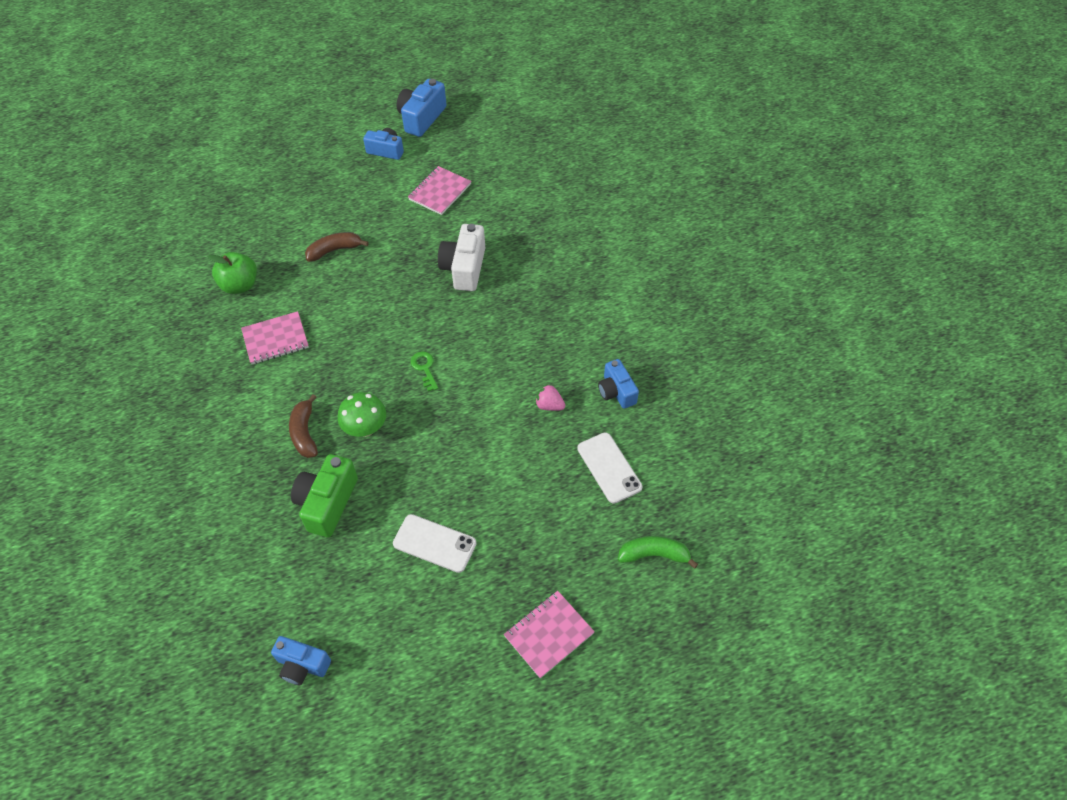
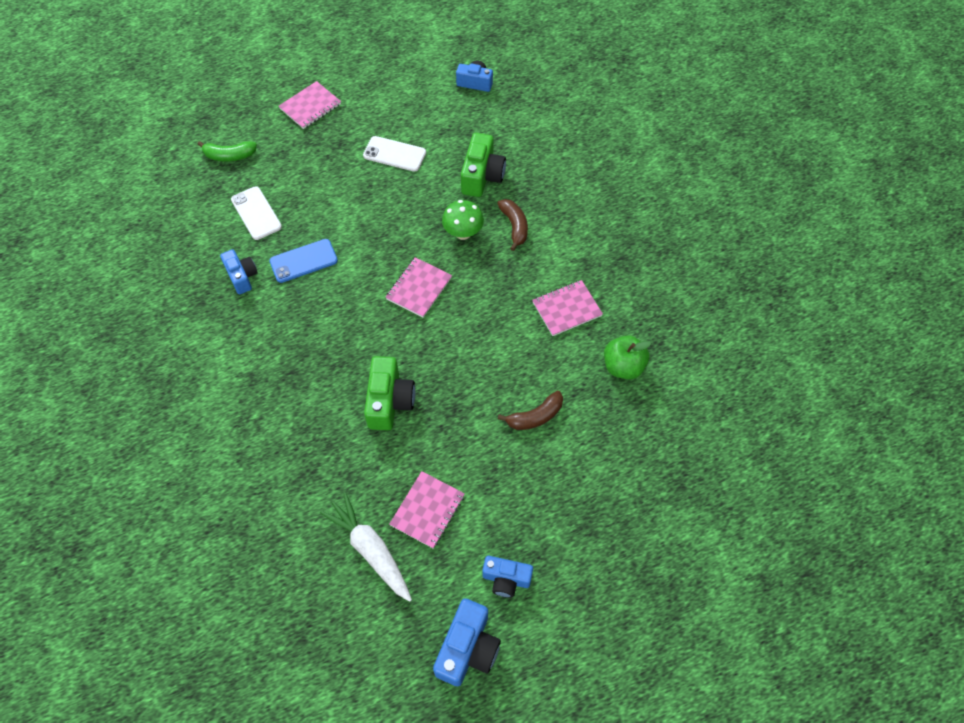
camera: 175 degrees right, 5 degrees up
(424, 368) = (419, 288): green key -> pink notebook
(464, 268) = (389, 401): white camera -> green camera
(487, 171) = (370, 550): none -> white carrot
(549, 405) = (303, 261): pink strawberry -> blue phone

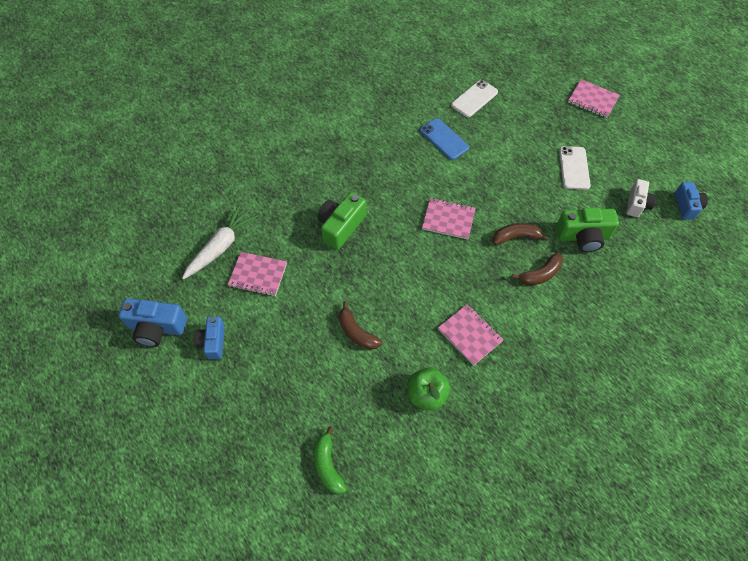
camera: 75 degrees right, 0 degrees up
(229, 156) = (519, 67): green banana -> green banana (328, 465)
(242, 276) = (416, 108): blue camera -> none
(389, 401) = (341, 227): green camera -> green camera turned 135 degrees clockwise
(459, 119) = (637, 204): none -> white camera
(463, 233) = (516, 237): green mushroom -> brown banana

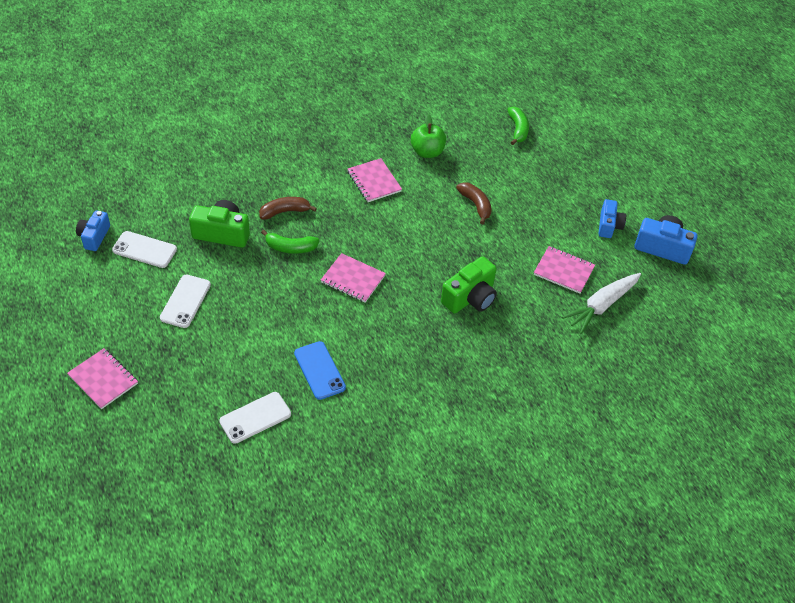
camera: 170 degrees left, 10 degrees down
(516, 237) = (290, 248): brown banana -> green banana
(637, 204) = (144, 250): white camera -> white phone

